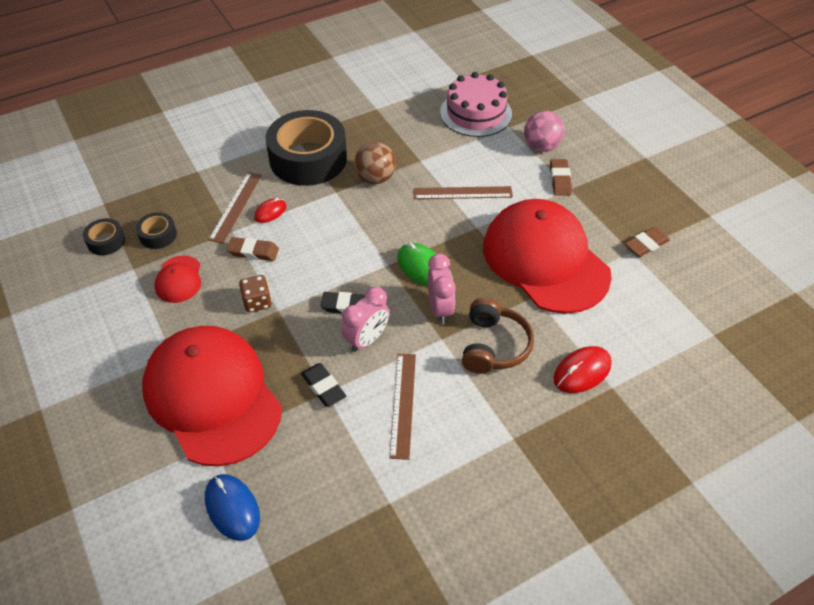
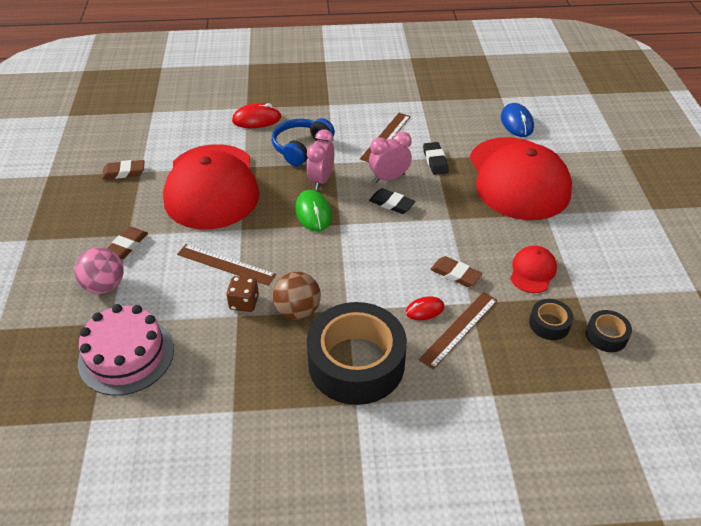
camera: 155 degrees left, 5 degrees down
(257, 302) = (465, 230): brown dice -> brown dice (244, 303)
(493, 346) = (301, 148): brown headphones -> blue headphones

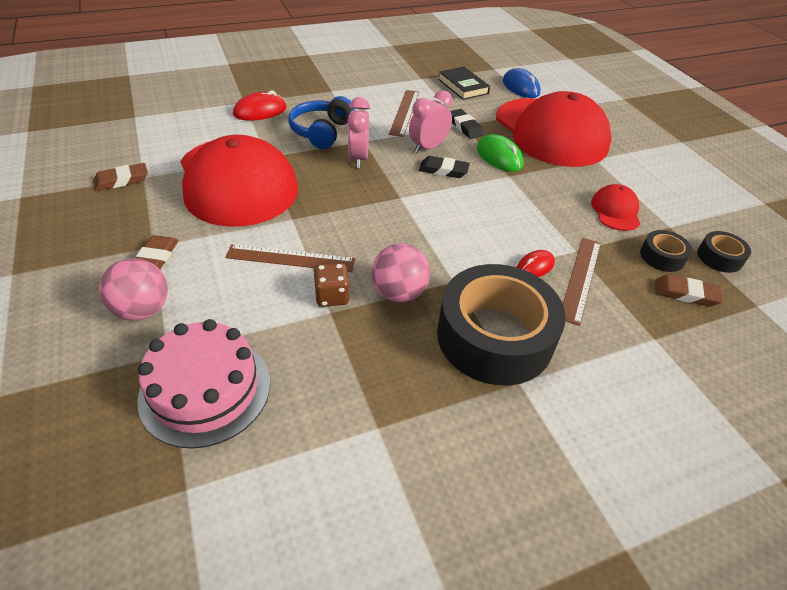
camera: 20 degrees left, 0 degrees up
(297, 310) = (399, 293): brown ball -> pink ball
(313, 213) = (366, 190): green mouse -> green mouse (499, 157)
(455, 274) = (545, 226): brown eraser -> brown eraser (685, 294)
(457, 115) = (463, 86): none -> black book

